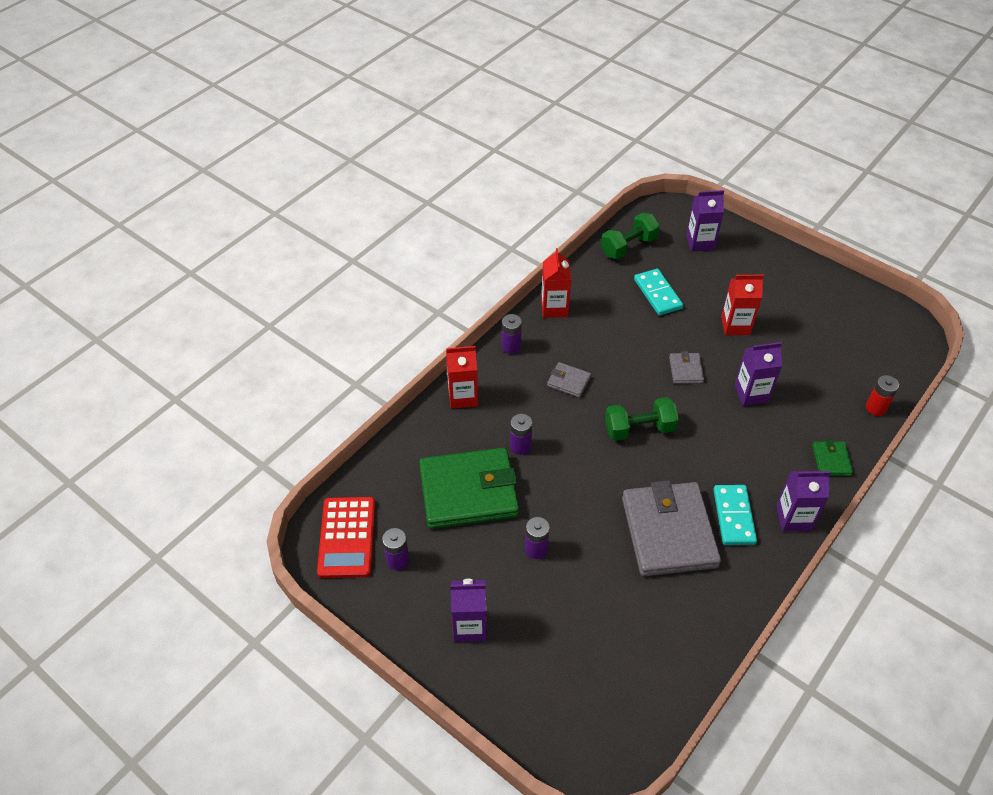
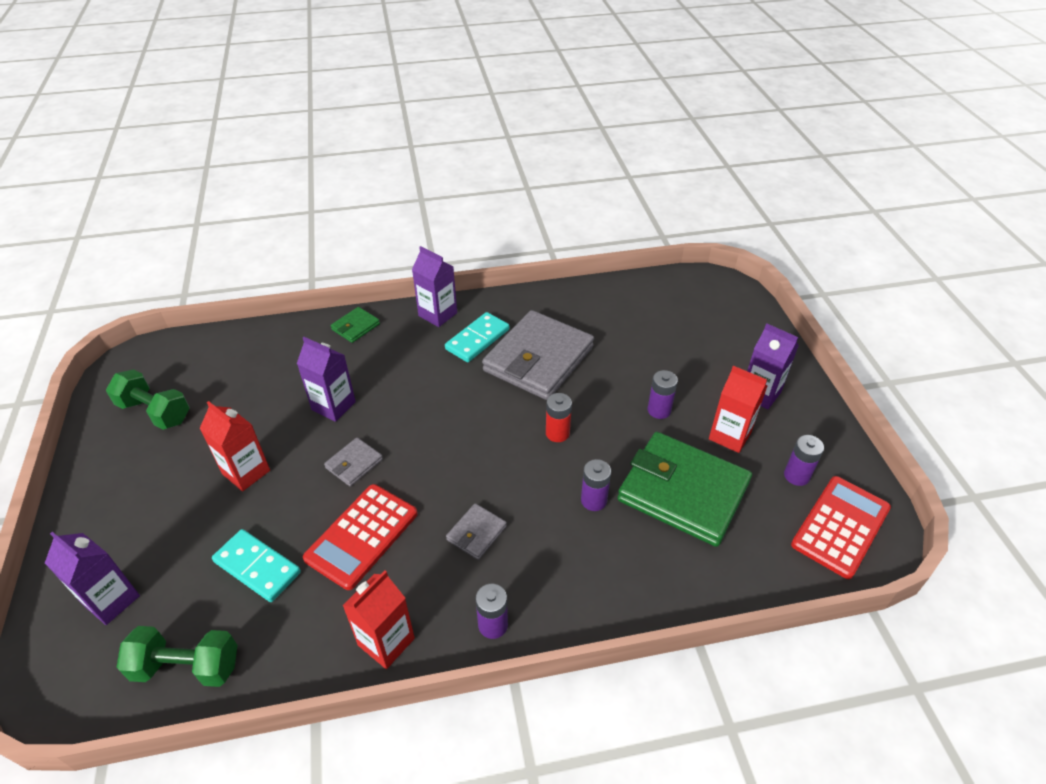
camera: 140 degrees left, 5 degrees down
(463, 397) = (608, 598): red carton -> red carton (729, 436)
(568, 381) = (476, 533): grey wallet -> grey wallet turned 60 degrees clockwise
(627, 339) = (362, 536): none -> red calculator
(639, 429) = (466, 442): green dumbbell -> green dumbbell (155, 412)
(657, 294) = (257, 567): turquoise domino -> turquoise domino turned 75 degrees counterclockwise
(875, 408) = (265, 335): red battery -> red battery (557, 433)

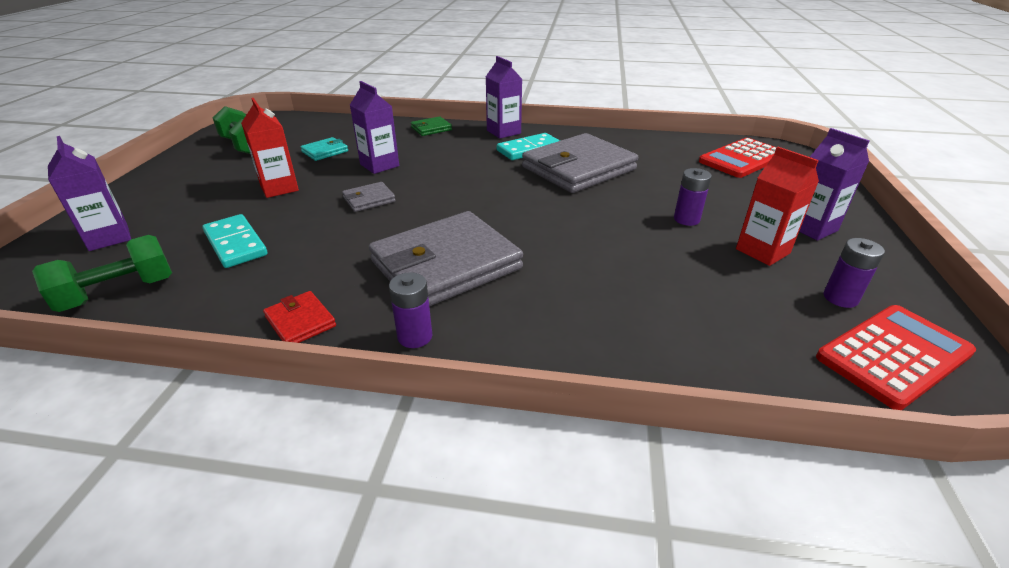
camera: 20 degrees right, 10 degrees down
(187, 667) = (118, 293): green dumbbell -> green dumbbell turned 60 degrees counterclockwise
(258, 397) = (325, 151): none -> turquoise wallet
(362, 536) = (339, 244): red calculator -> red calculator (742, 159)
(386, 642) = (300, 321): red carton -> red wallet
(476, 533) = (446, 265): grey wallet -> grey wallet, size x2.31
(557, 433) = (570, 215): red battery -> none
(593, 500) = (582, 267): purple battery -> none
(683, 491) = (688, 282): green wallet -> none

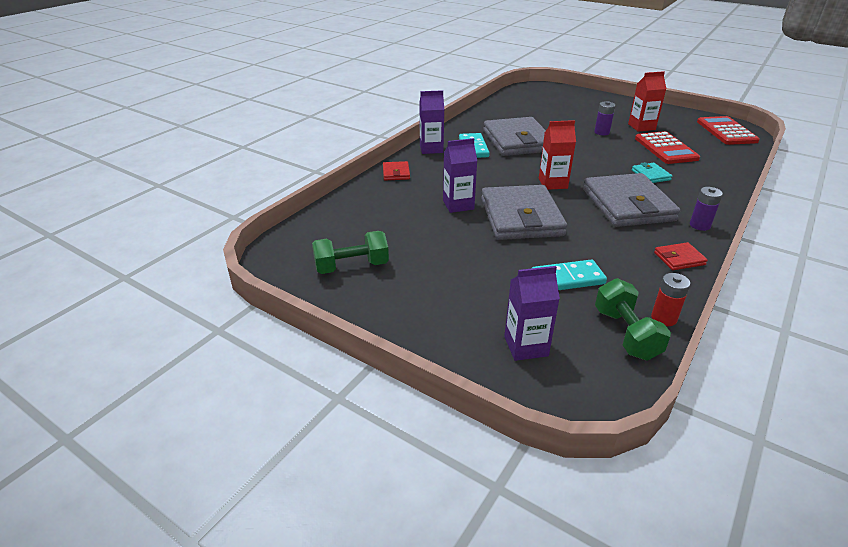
camera: 65 degrees left, 0 degrees up
(147, 318) = (664, 318): none -> red battery
(279, 188) = (473, 253): red carton -> red carton (552, 183)
(325, 151) = (406, 225): turquoise wallet -> turquoise wallet (650, 175)
(369, 199) = (521, 217): grey wallet -> grey wallet, size x2.31
(431, 129) = (396, 173): green wallet -> red wallet
(742, 159) = (535, 99): red calculator -> red calculator (665, 148)
(811, 228) = (623, 111): purple carton -> none
(840, 298) = (685, 126): purple battery -> none

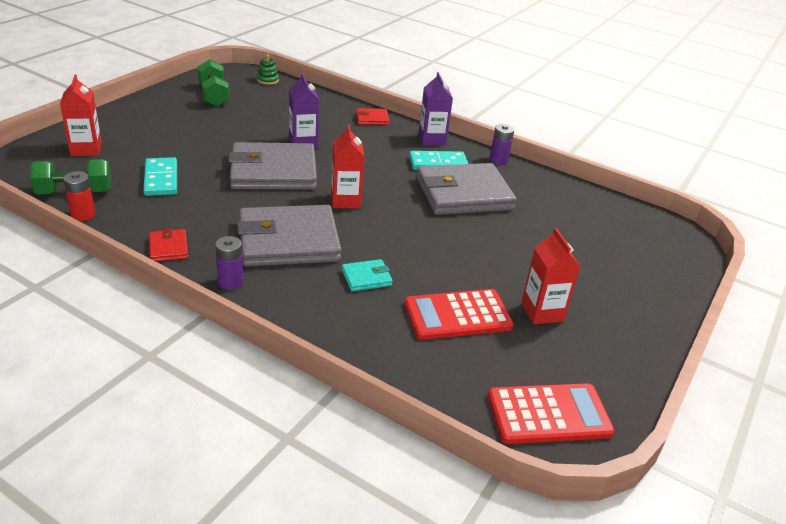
camera: 85 degrees right, 0 degrees up
(302, 233) = (268, 80): none -> green stacking toy
(526, 346) = (86, 149): purple carton -> red carton
(602, 132) = (508, 266): purple battery -> purple battery (498, 160)

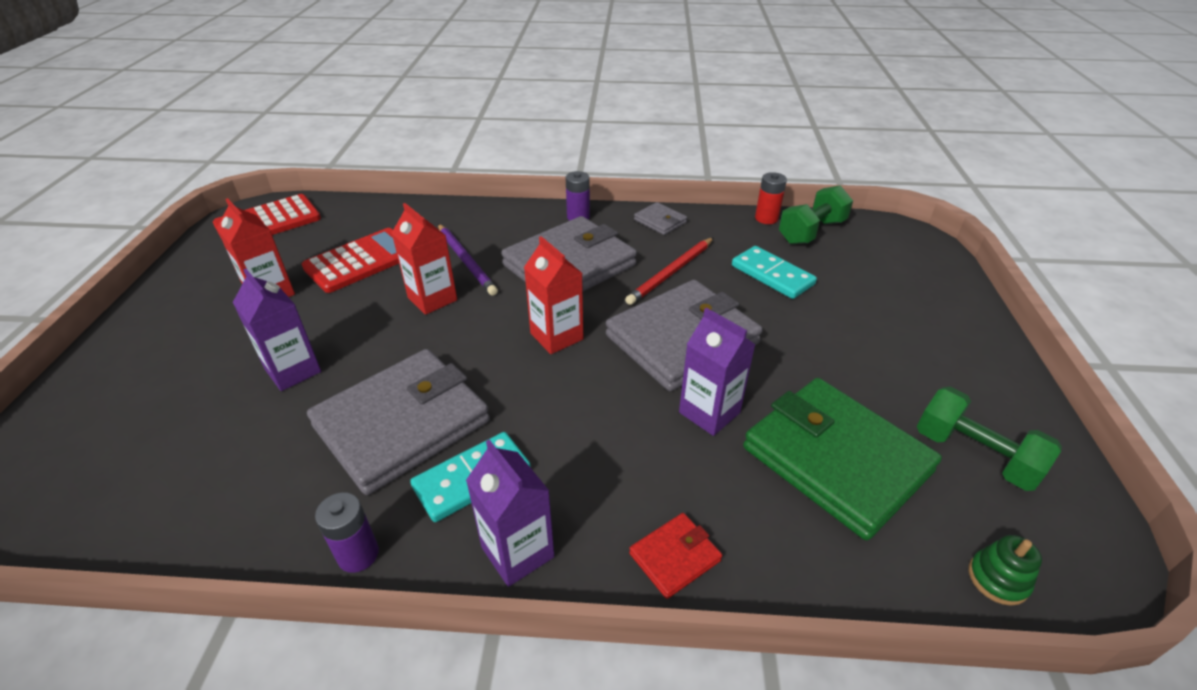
camera: 155 degrees right, 5 degrees up
(86, 149) = (898, 275): red carton -> red carton (432, 299)
(168, 248) = (660, 221): red wallet -> grey wallet
(224, 207) = (671, 273): none -> red pencil
(271, 114) = (836, 459): none -> green wallet
(366, 278) = (466, 261): turquoise wallet -> purple pencil
(524, 244) = (293, 371): none -> purple carton

